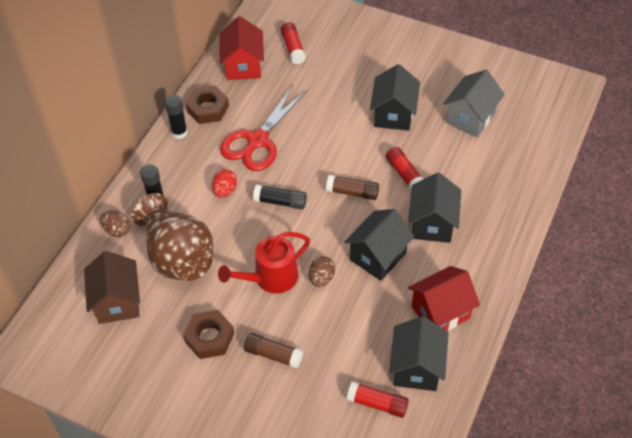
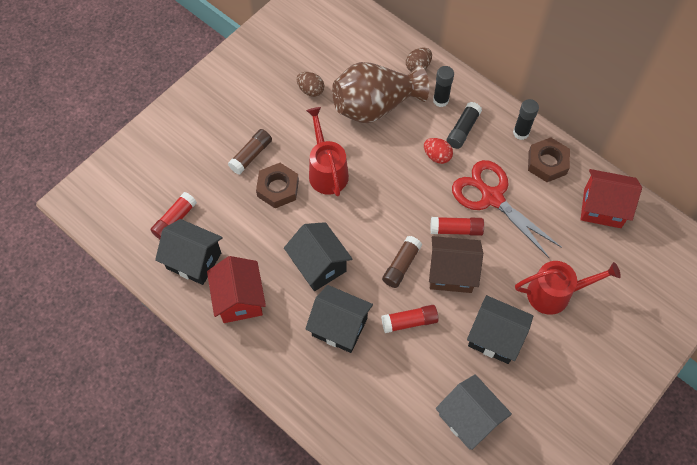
camera: 105 degrees right, 10 degrees up
(117, 302) = (343, 56): brown house -> brown house (451, 273)
(209, 337) = (285, 113): brown nut -> brown nut (278, 188)
(280, 202) = (409, 199): black glue stick -> black glue stick (463, 129)
(293, 48) = (620, 263): red glue stick -> red glue stick (456, 229)
(321, 278) = (312, 211): brown egg -> brown egg (310, 90)
(337, 83) = (555, 293): none -> red watering can

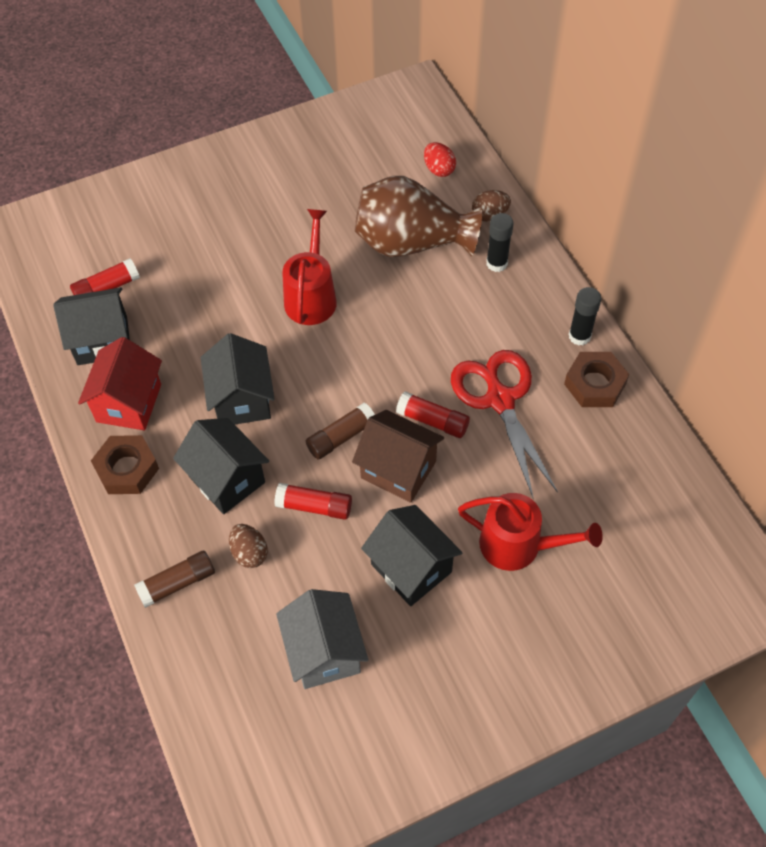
camera: 25 degrees right, 5 degrees down
(194, 261) = (102, 341): black house -> black house turned 60 degrees counterclockwise
(251, 155) = (233, 248): brown glue stick -> brown glue stick (177, 583)
(278, 188) = (243, 295): brown nut -> brown nut (127, 469)
(310, 90) = (343, 199): brown egg -> brown egg (249, 553)
(437, 156) = (456, 326): red egg -> red egg (439, 169)
(463, 129) = (506, 307): black glue stick -> none
(602, 208) = (639, 465): red house -> none

